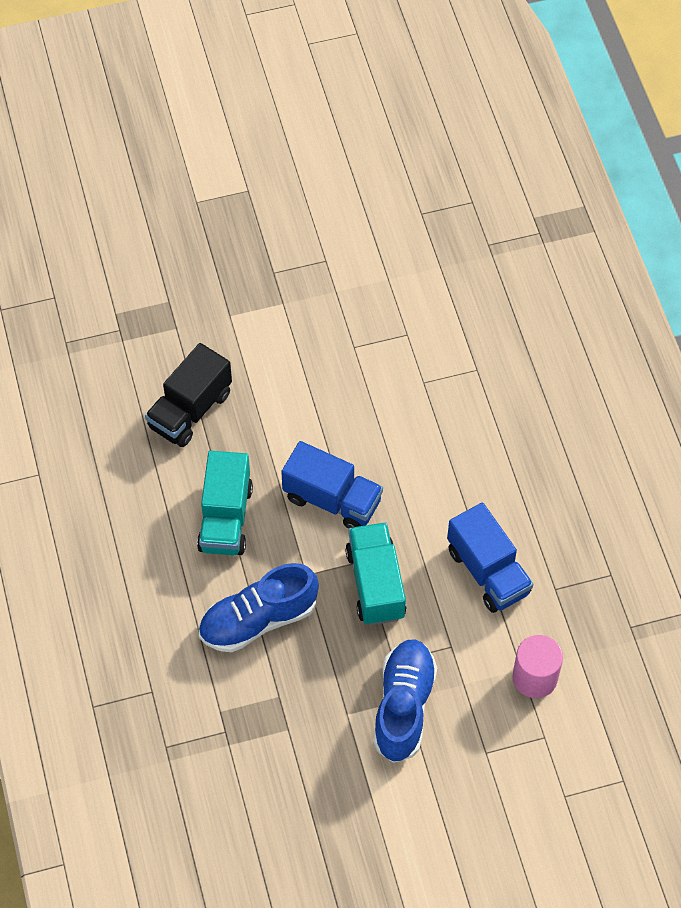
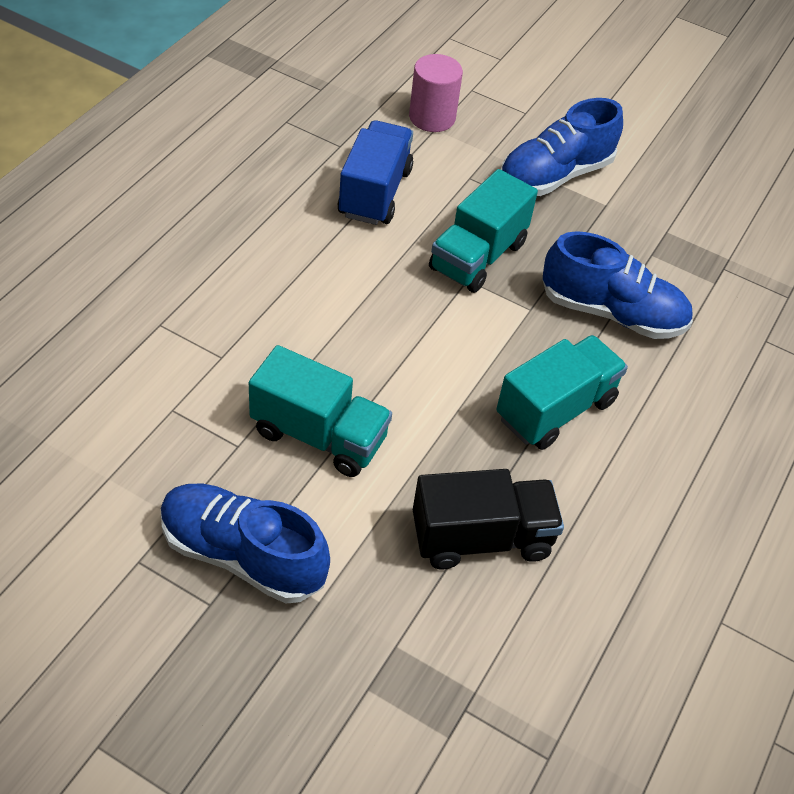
camera: 140 degrees left, 10 degrees down
(286, 303) = (242, 555): none -> blue shoe
(324, 388) = (319, 435): none -> turquoise truck
(332, 499) = (436, 340): blue truck -> none

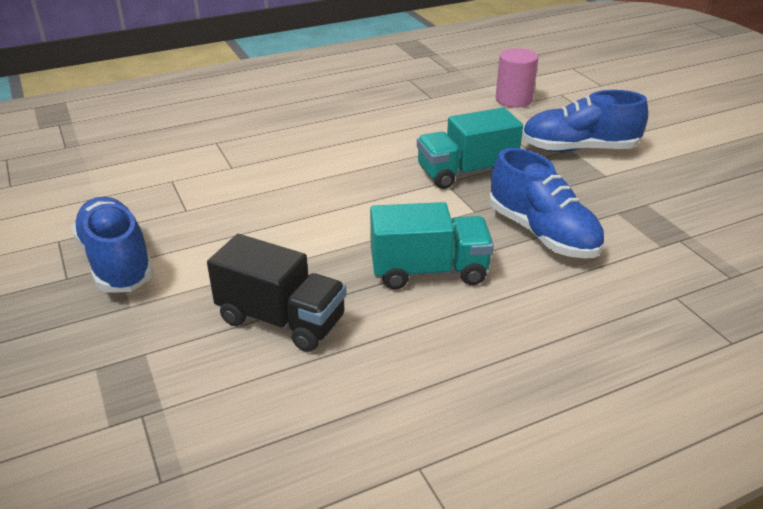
camera: 40 degrees right, 15 degrees down
(319, 435) = (241, 223): turquoise truck -> none
(374, 193) = (428, 123): blue truck -> none

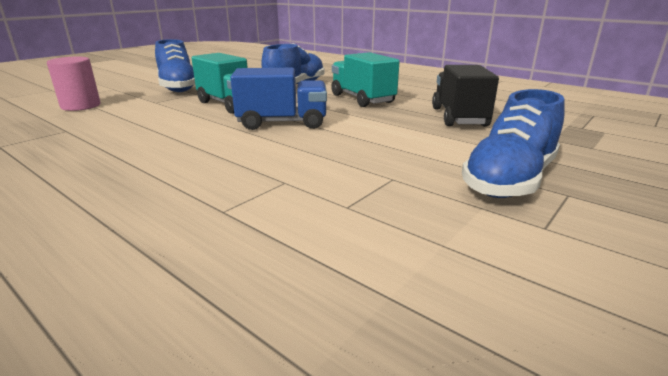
camera: 115 degrees left, 10 degrees down
(368, 190) = (282, 123): none -> blue truck

